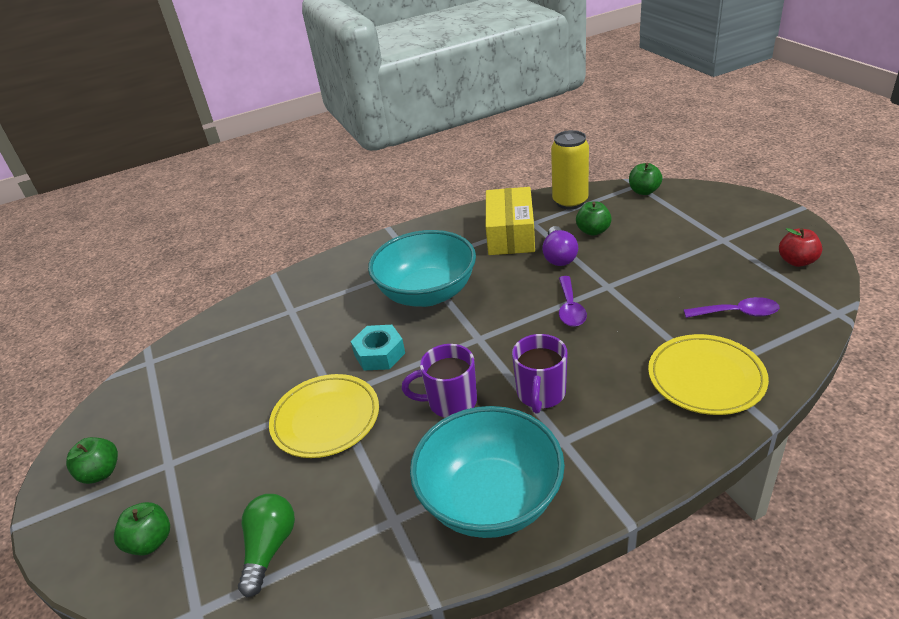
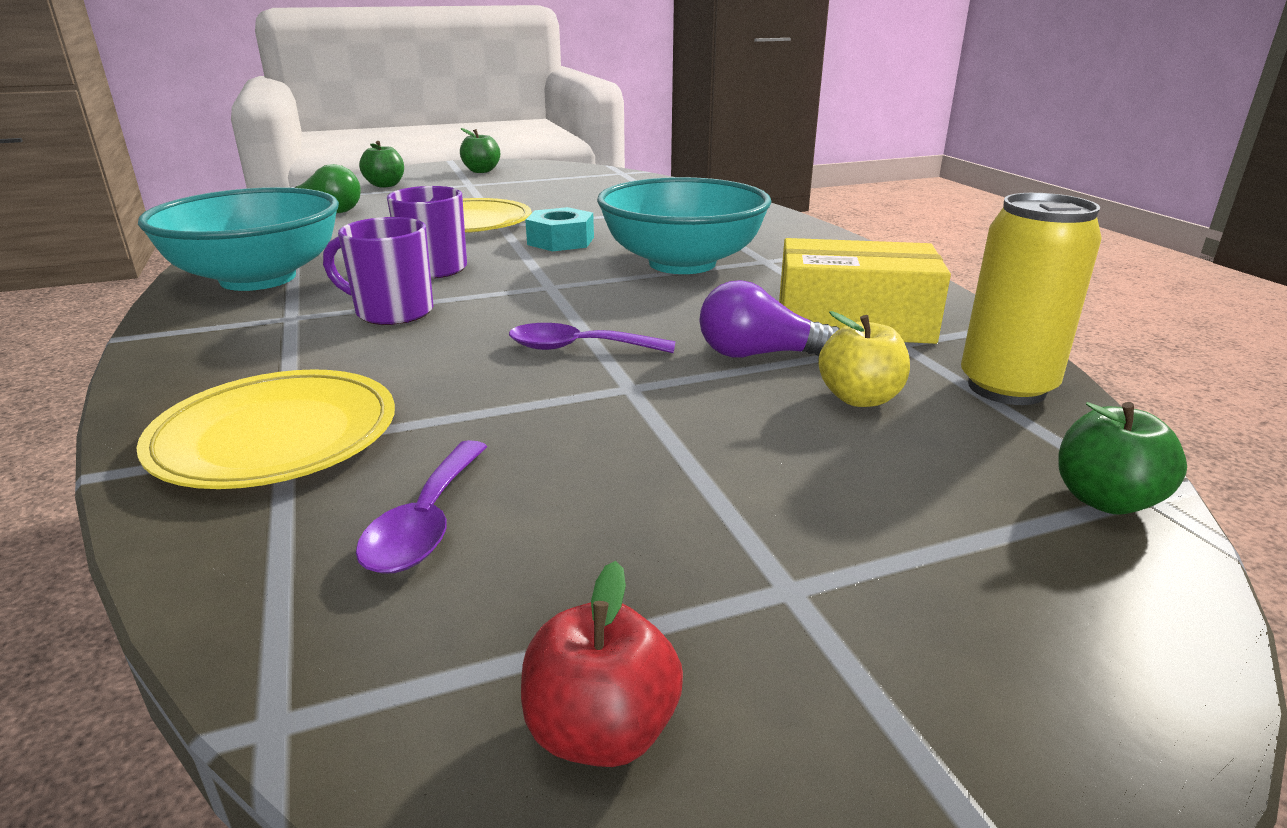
camera: 90 degrees right, 10 degrees down
(593, 231) = (859, 398): green apple -> yellow apple

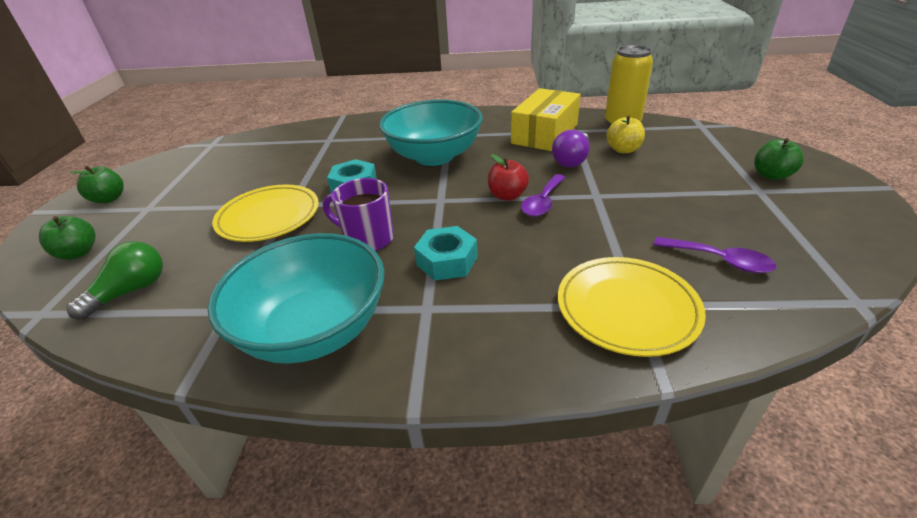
camera: 65 degrees left, 10 degrees up
(392, 312) = (447, 261): purple mug -> turquoise nut
(601, 731) = (839, 234): red apple -> red apple (507, 196)
(1105, 500) = (704, 132): green apple -> green apple (771, 175)

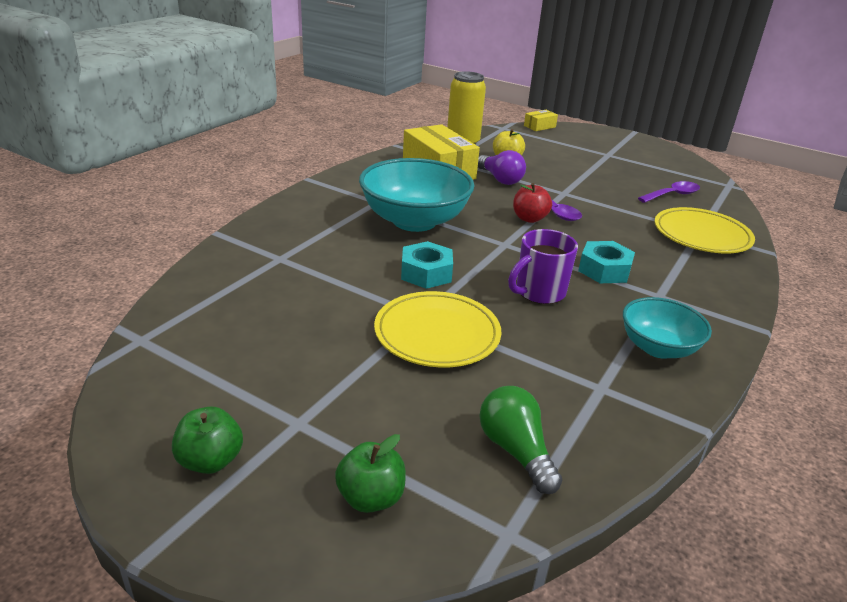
camera: 65 degrees left, 5 degrees down
(315, 330) = (658, 348): turquoise bowl -> turquoise bowl, size x0.58
(750, 137) = (539, 126): none -> yellow box
(771, 175) = (594, 144): green apple -> none

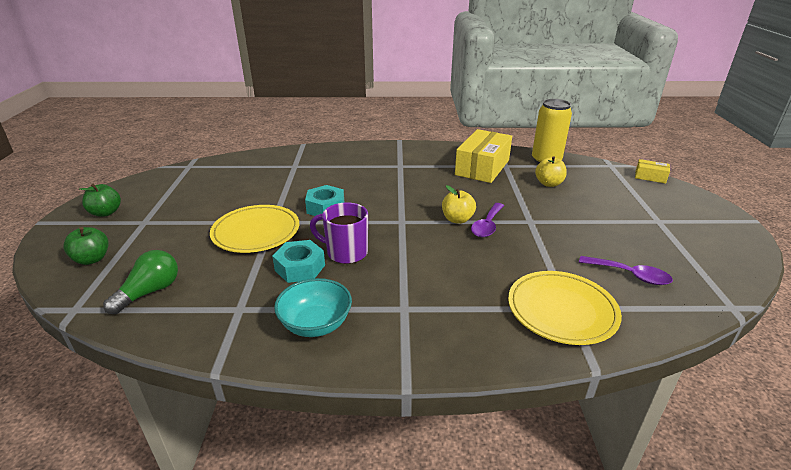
camera: 60 degrees right, 0 degrees up
(414, 221) = (390, 184): turquoise bowl -> none
(500, 179) = (507, 191): purple light bulb -> none
(529, 218) = (457, 219): red apple -> yellow apple
(604, 270) = (415, 272): turquoise nut -> turquoise nut (300, 268)

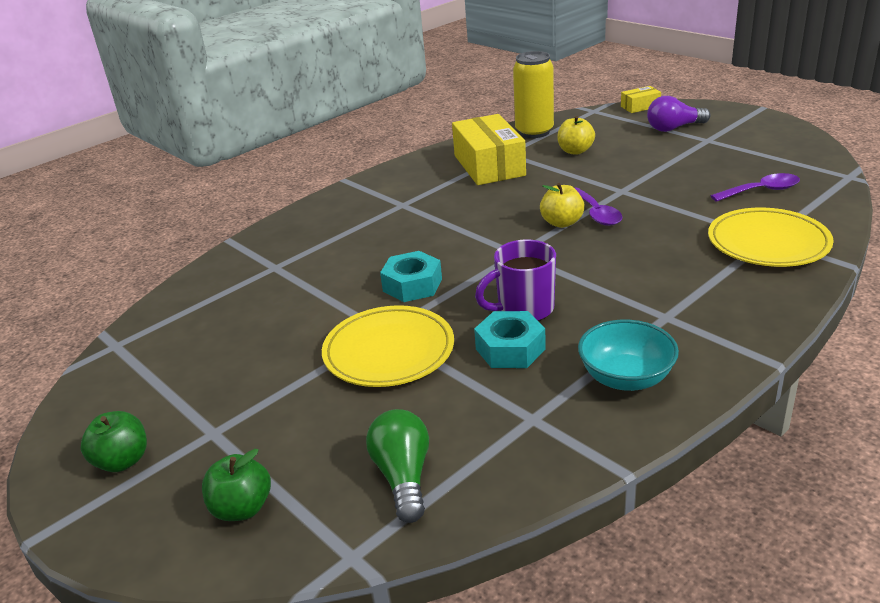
camera: 40 degrees left, 0 degrees up
(647, 201) = (674, 128): none -> purple light bulb

